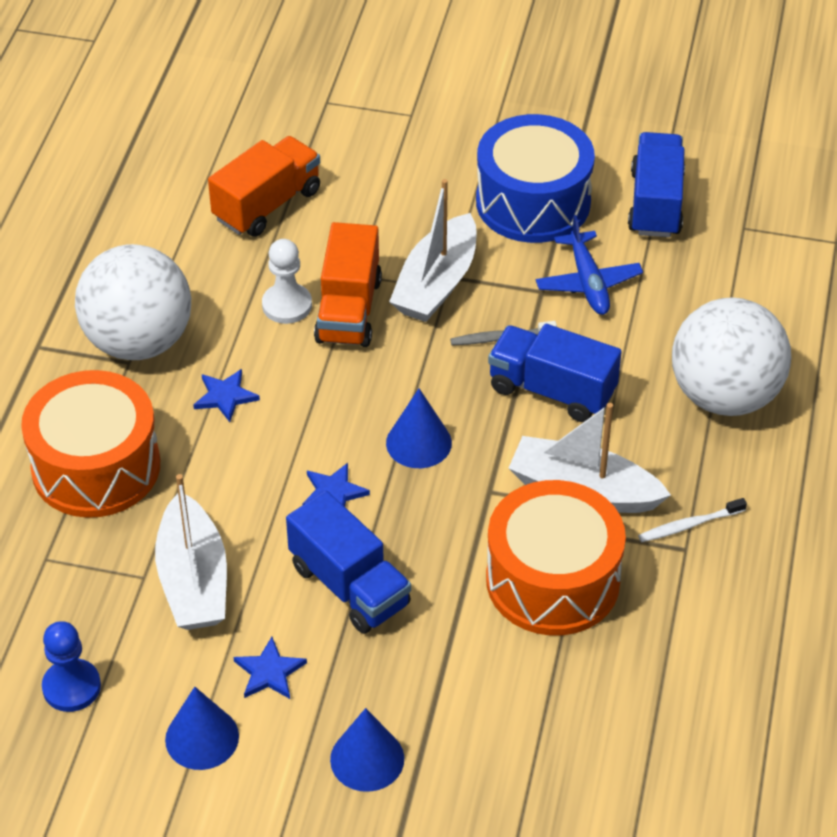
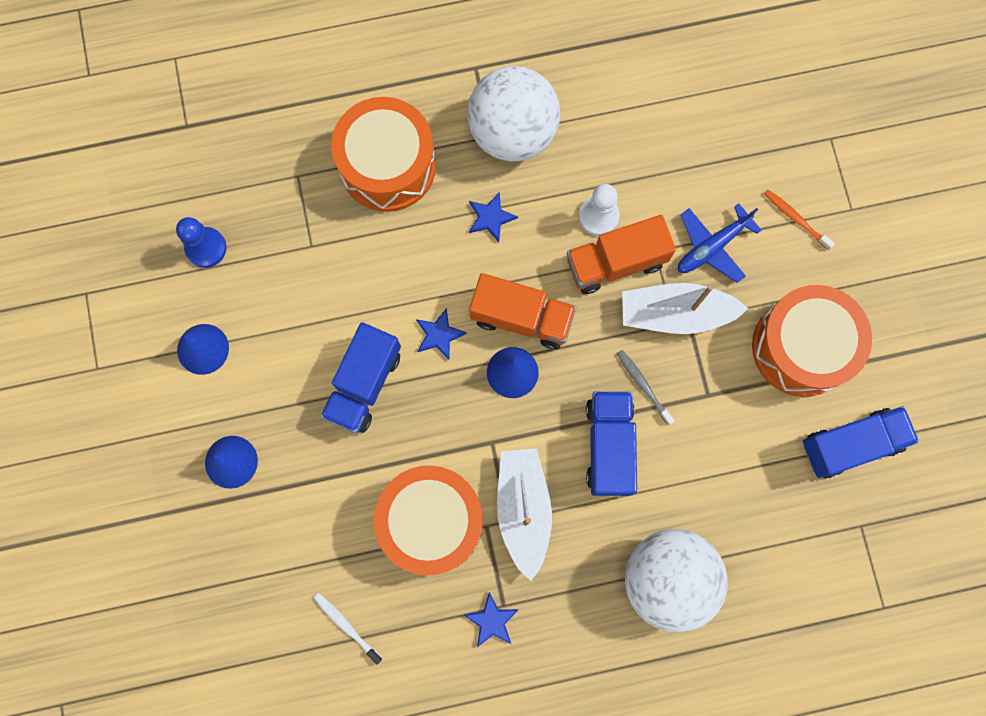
camera: 65 degrees right, 30 degrees up
(193, 579) = (323, 279): white boat -> none
(267, 205) = (693, 151): orange truck -> orange truck (521, 318)
(269, 672) = (271, 366): blue star -> blue star (491, 621)
(394, 157) = (795, 218): none -> orange toothbrush
(533, 202) = (801, 347): blue drum -> orange drum
(588, 282) = (734, 427): blue plane -> blue plane (712, 247)
(689, 525) = (526, 600): white toothbrush -> white toothbrush (346, 626)

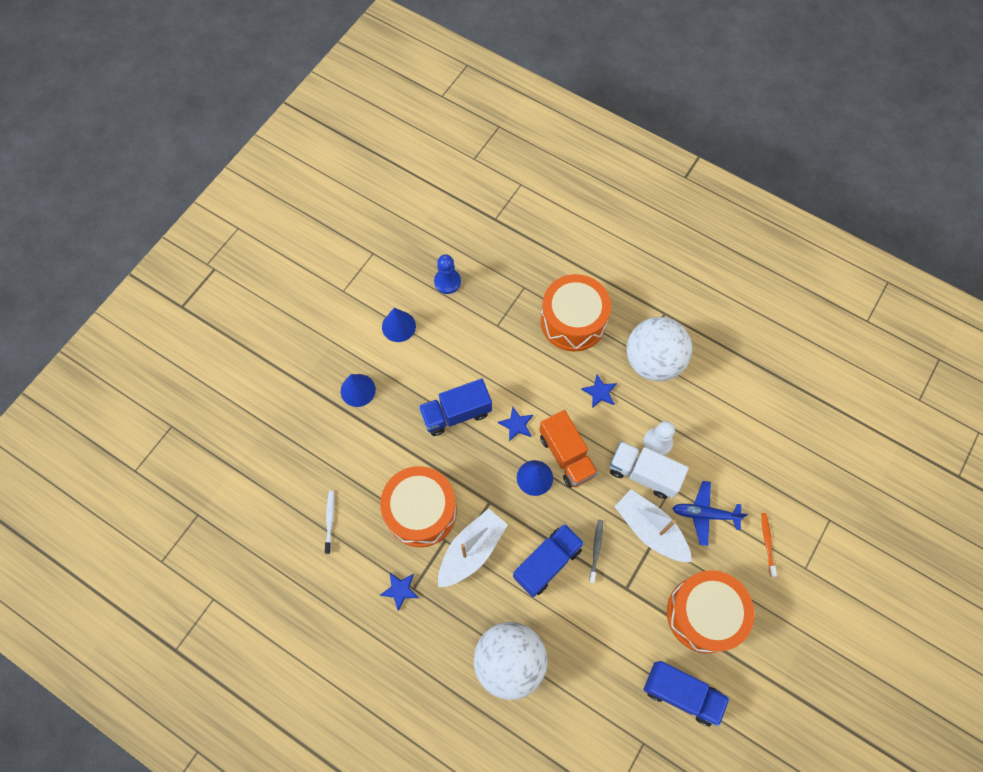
camera: 45 degrees right, 10 degrees down
(616, 262) = (643, 474): orange truck -> white truck

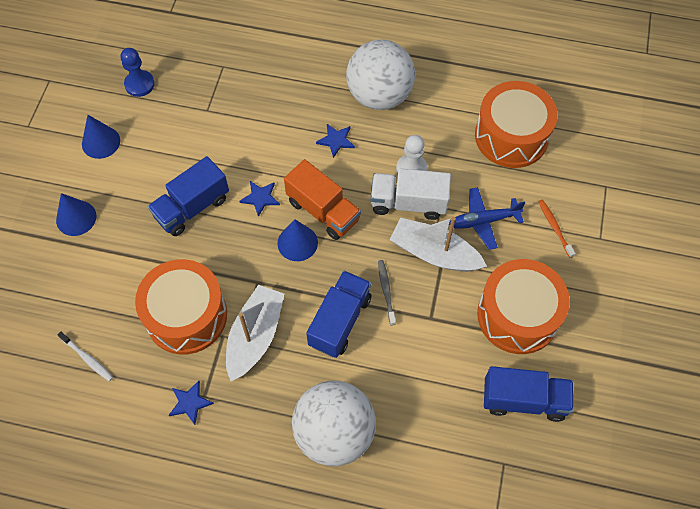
camera: 20 degrees left, 5 degrees down
(330, 520) = (87, 358): white toothbrush -> white toothbrush turned 150 degrees clockwise
(573, 321) = (285, 83): orange drum -> orange drum (511, 136)

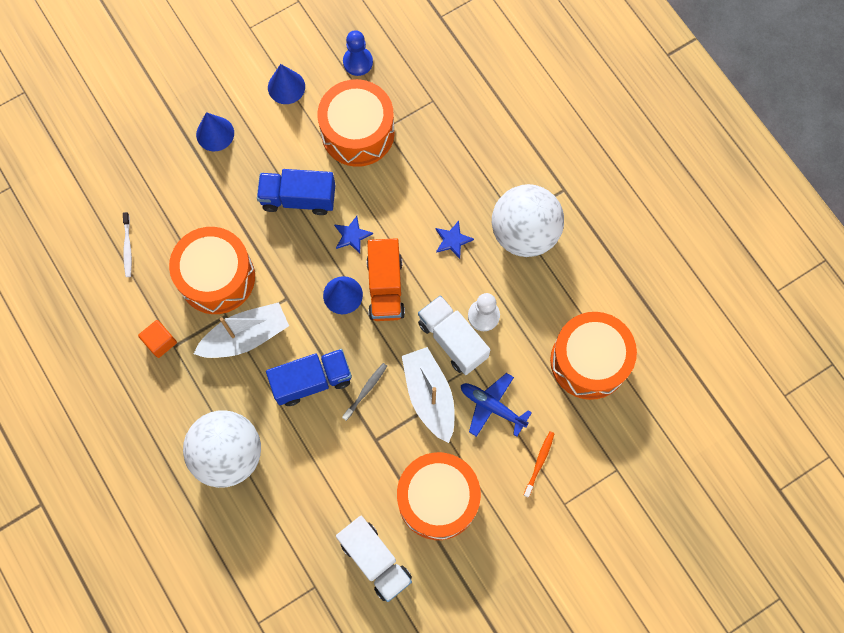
camera: 45 degrees right, 10 degrees up
(189, 128) = (357, 132): none -> orange drum
(190, 403) = (160, 342): blue star -> orange cube
(524, 400) = (375, 560): blue truck -> white truck

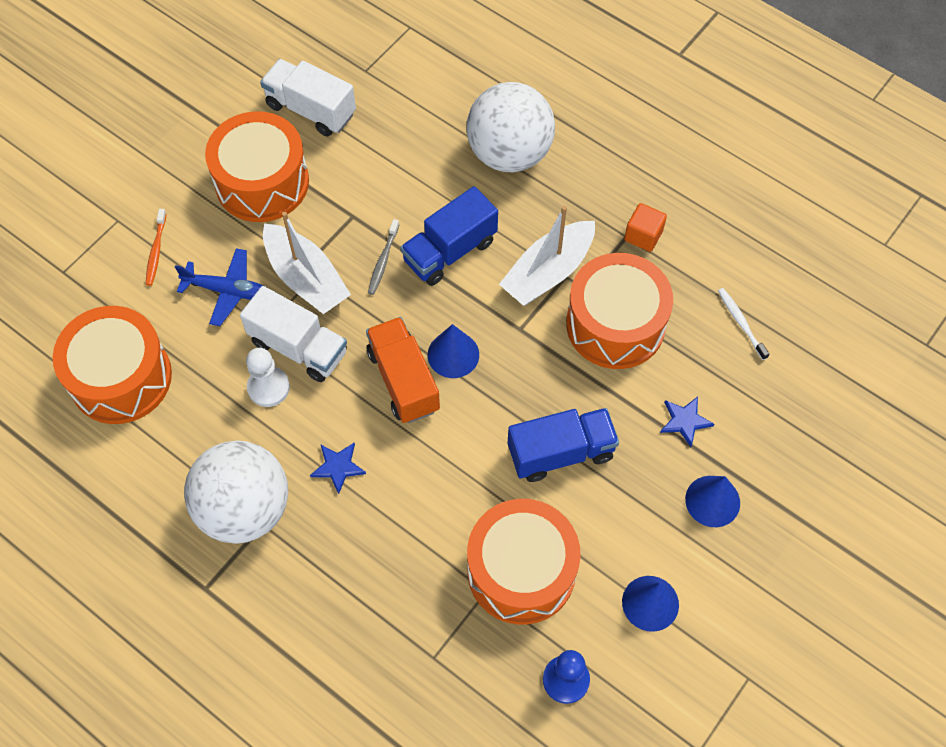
camera: 160 degrees right, 10 degrees down
(352, 235) = (471, 429): blue star -> blue star (685, 421)

